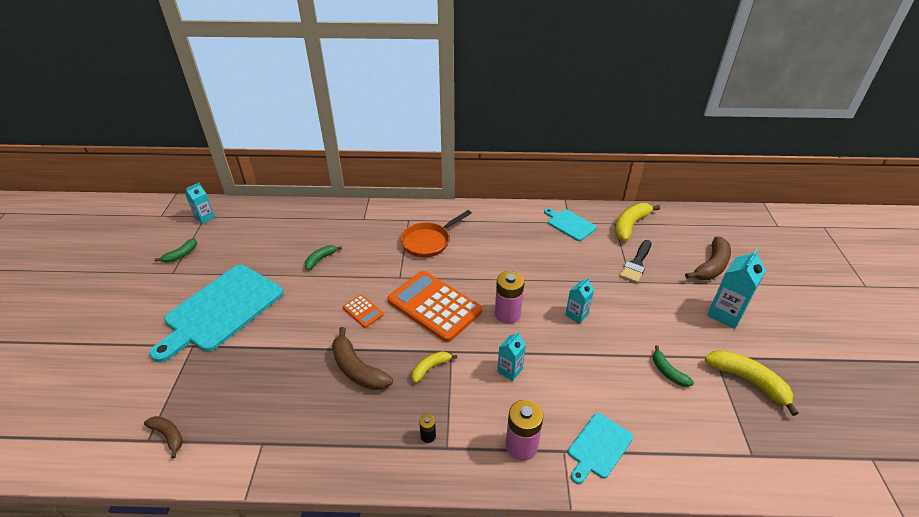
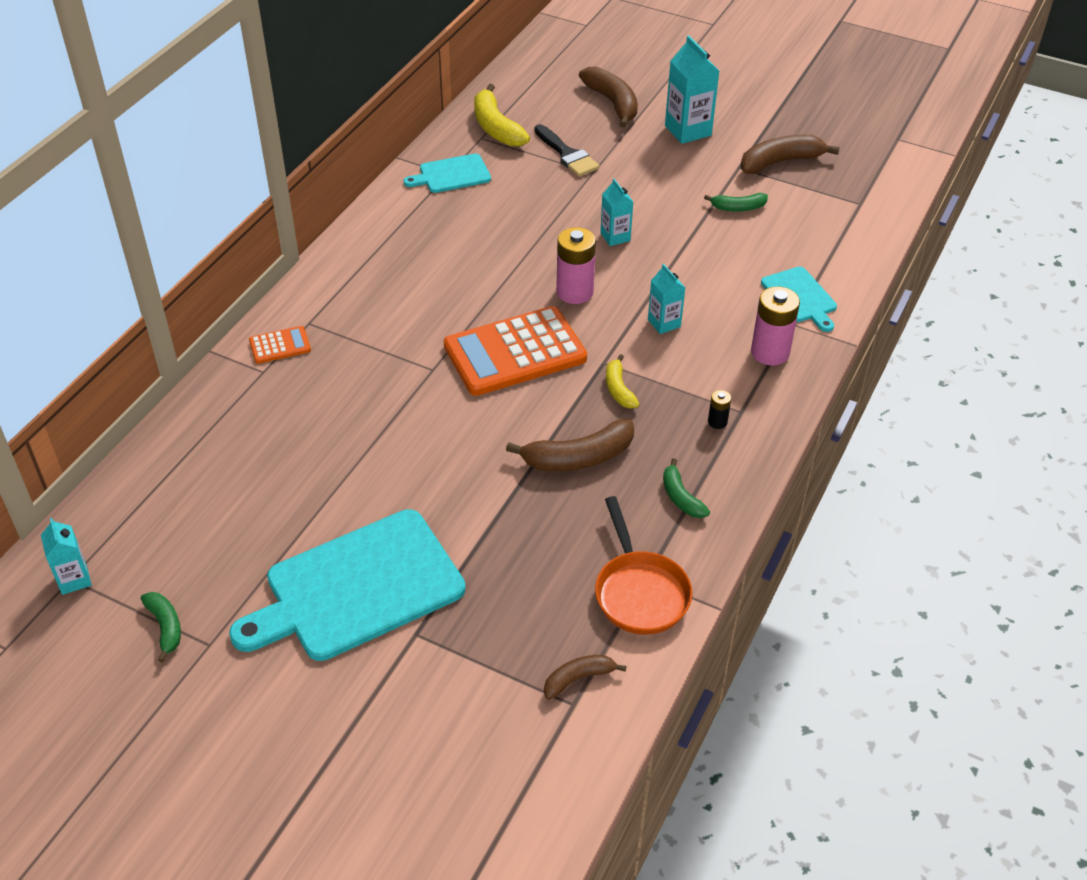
camera: 65 degrees left, 5 degrees up
(221, 310) = (357, 588): turquoise cutting board -> turquoise cutting board turned 90 degrees clockwise
(320, 259) = (324, 445): green banana -> green banana (681, 497)
(363, 311) = (475, 425): orange calculator -> orange calculator (280, 345)
(428, 241) = (378, 317): orange pan -> orange pan (639, 592)
(748, 381) = (780, 162): yellow banana -> brown banana

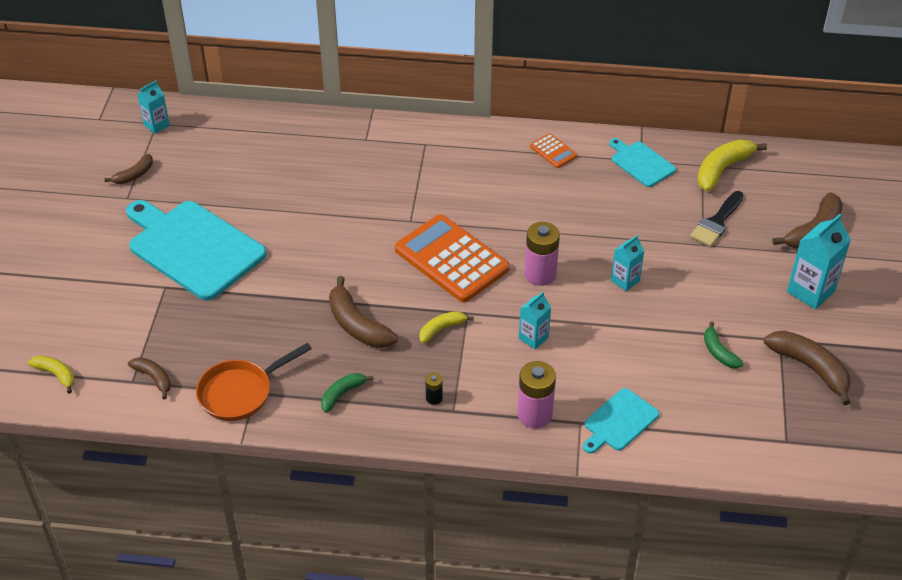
camera: 70 degrees right, 0 degrees up
(165, 627) = (134, 175): green banana -> brown banana
(280, 345) = (395, 138): orange calculator -> orange calculator (553, 151)
(522, 794) = (56, 374): none -> yellow banana

